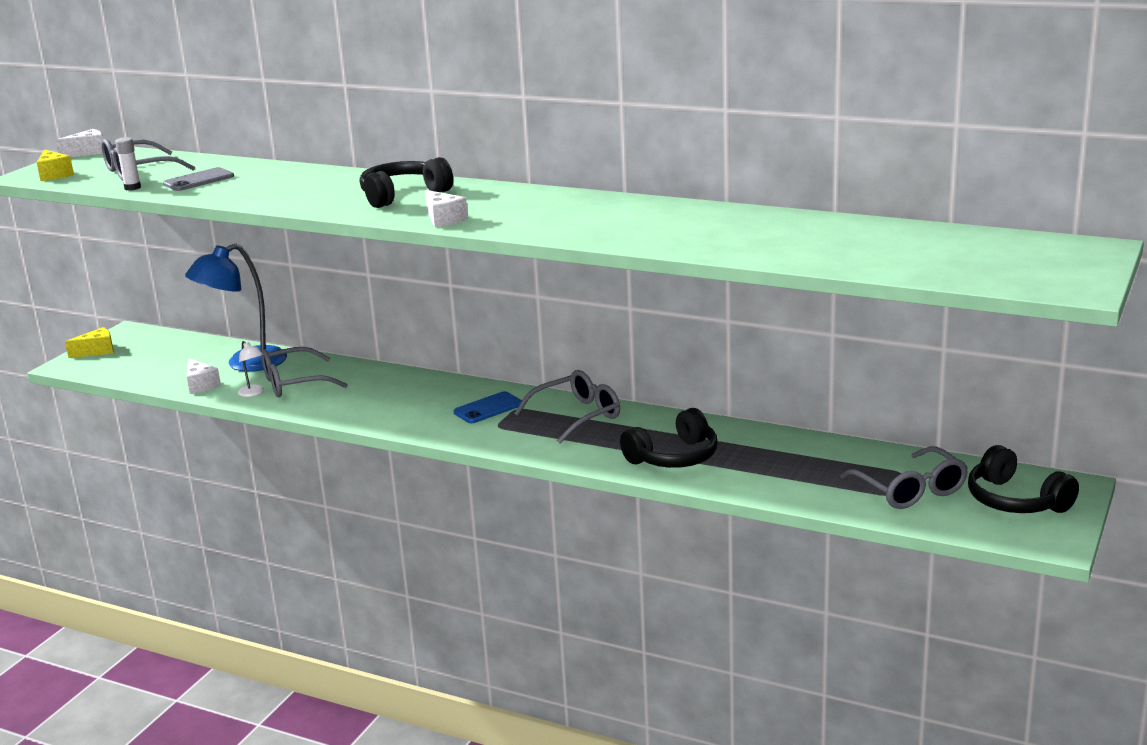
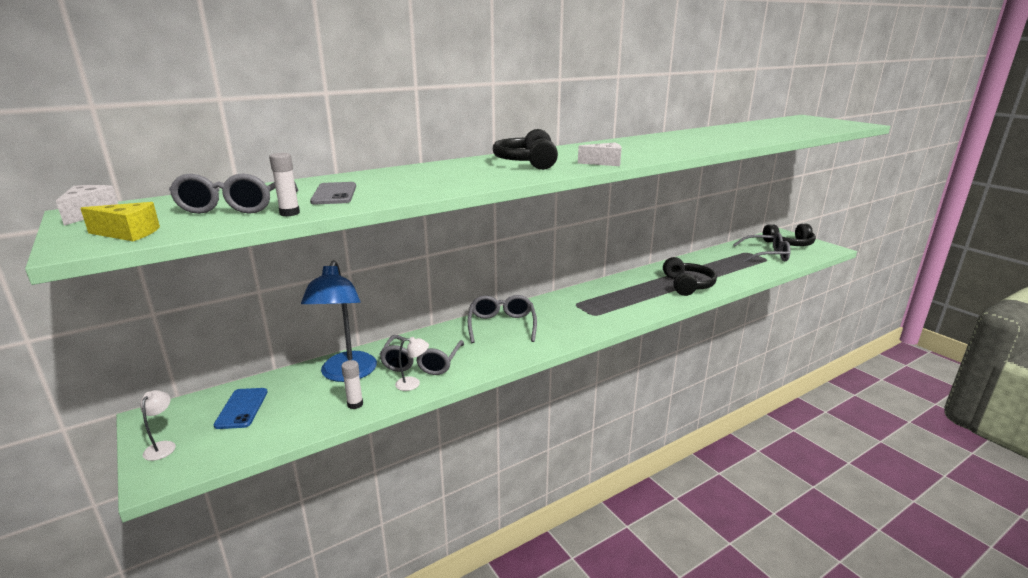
camera: 60 degrees left, 0 degrees up
(97, 351) = (162, 446): yellow cheese -> white lamp
(201, 385) = (355, 404): white cheese -> white glue stick
(488, 408) = (564, 311): blue phone -> blue phone (242, 408)
(577, 416) = (607, 292): grey glasses -> grey glasses (502, 325)

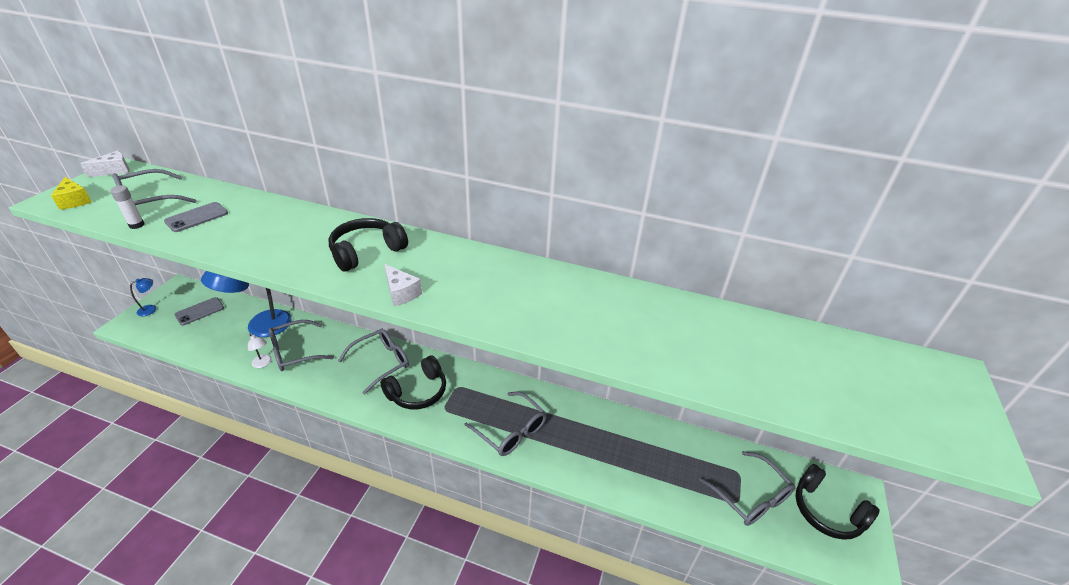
camera: 50 degrees right, 15 degrees up
(162, 446) = (151, 309): white lamp -> blue lamp
(242, 408) = (199, 311): blue phone -> grey phone
(355, 404) = (224, 352): white glue stick -> none
(645, 299) = (511, 431): none -> grey glasses
(687, 285) = (576, 451): black headphones -> black headphones (418, 392)

